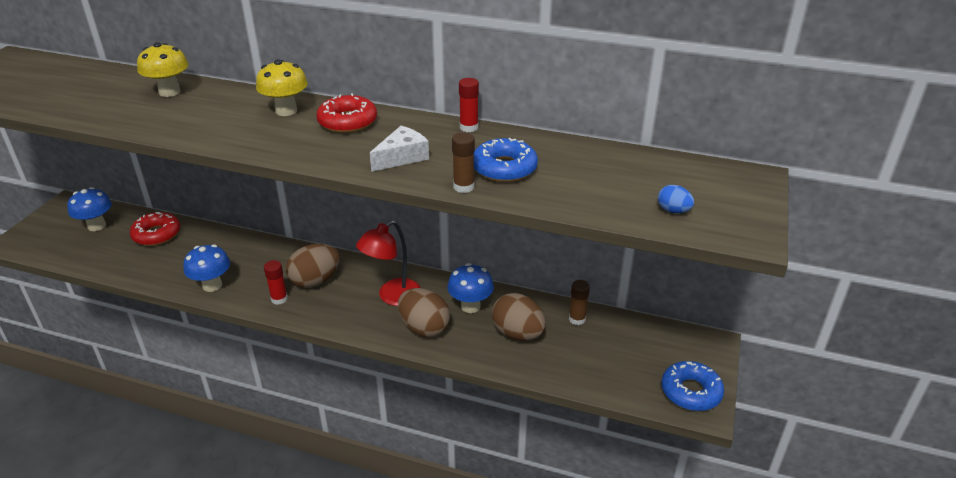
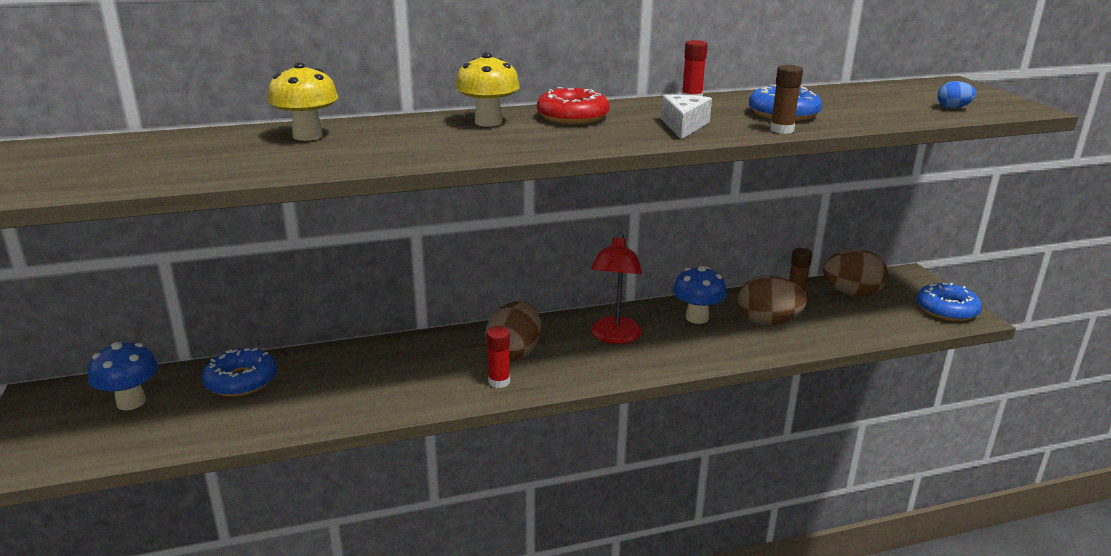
camera: 35 degrees left, 10 degrees down
(157, 234) = (241, 381): red donut -> blue donut
(212, 285) = (398, 400): blue mushroom -> none
(424, 328) = (683, 349): brown egg -> brown egg (851, 293)

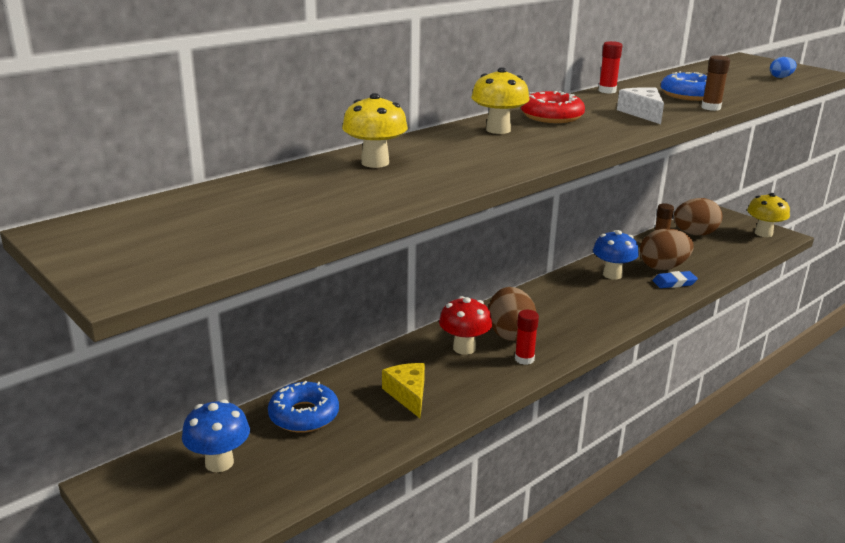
camera: 25 degrees left, 0 degrees up
(350, 386) = (408, 394): none -> yellow cheese
(452, 356) = (464, 348): none -> red mushroom
(614, 337) = (570, 303): red lamp -> none
(761, 341) = (674, 283): none -> blue eraser
(946, 310) = (763, 233): blue donut -> yellow mushroom

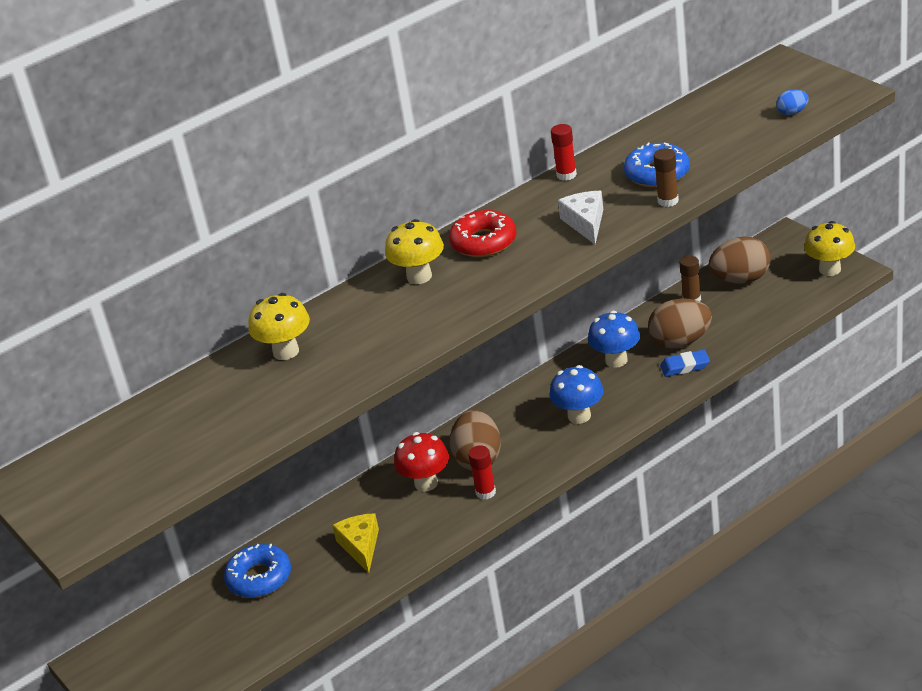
camera: 10 degrees right, 10 degrees up
(219, 462) = (183, 634): blue mushroom -> blue mushroom (579, 416)

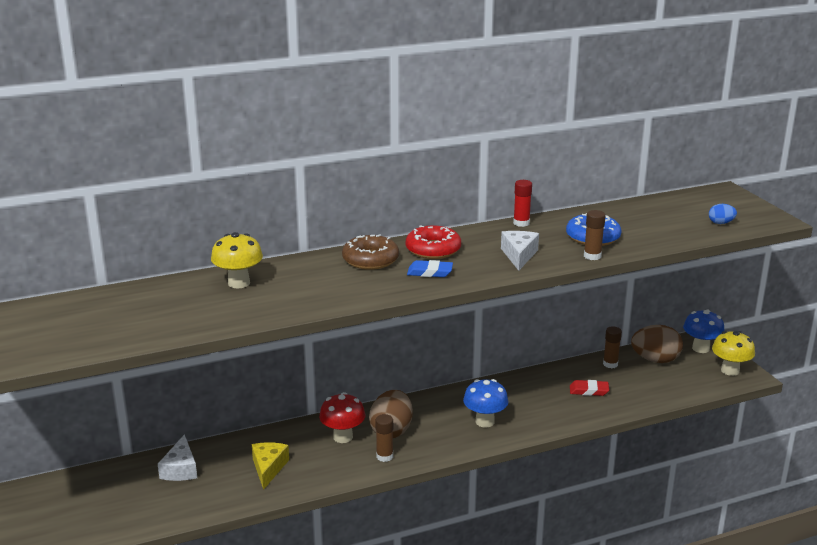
camera: 10 degrees right, 10 degrees down
(259, 578) = (180, 469): blue donut -> white cheese
(419, 276) = (370, 260): yellow mushroom -> brown donut
(485, 492) = (384, 456): red glue stick -> brown glue stick
(616, 360) = (532, 390): blue mushroom -> blue mushroom (701, 348)
(680, 342) = (589, 391): brown egg -> red eraser
(685, 366) = (584, 408): blue eraser -> blue eraser (430, 272)

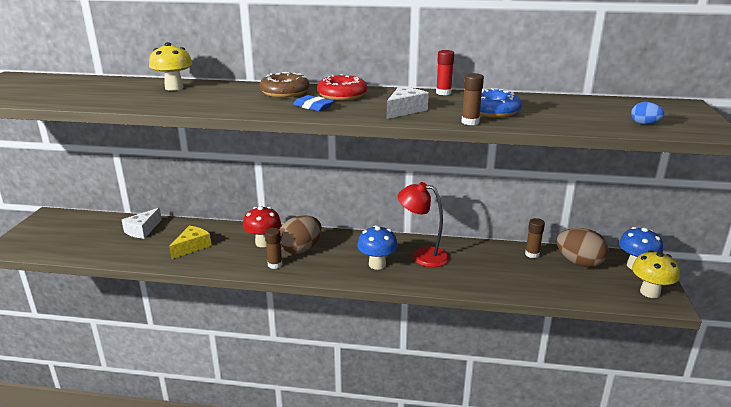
camera: 30 degrees right, 0 degrees up
(517, 398) = (422, 256): none -> red lamp
(589, 391) = (490, 268): red eraser -> none

